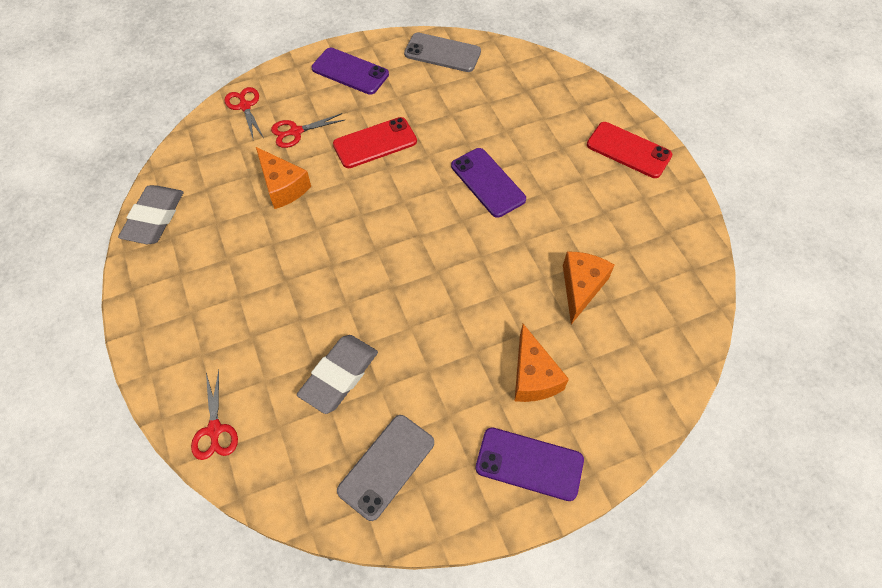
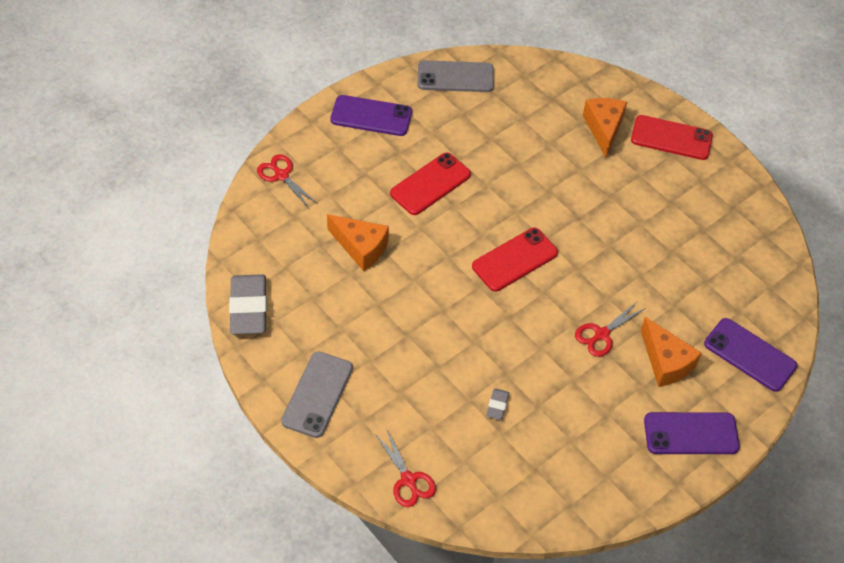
camera: 20 degrees left, 5 degrees down
(296, 132) = (346, 190): red scissors -> red scissors (601, 334)
(339, 376) = (497, 405): grey eraser -> grey eraser, size x0.45
(386, 466) = (573, 468): grey phone -> grey phone (317, 394)
(422, 232) = (514, 260): none -> red phone
(487, 182) = (554, 198): purple phone -> purple phone (749, 355)
(581, 287) = (677, 275): orange cheese -> orange cheese (604, 129)

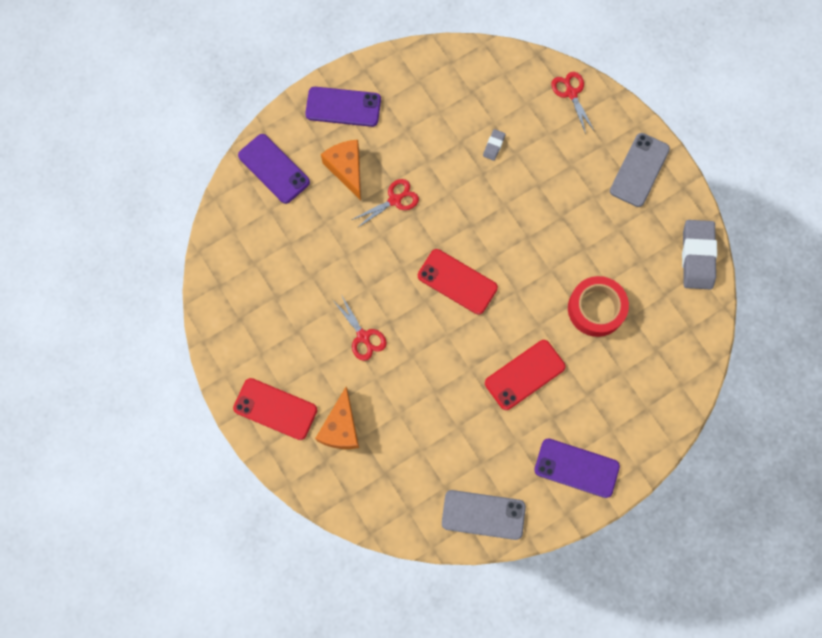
camera: 170 degrees left, 20 degrees up
(281, 175) = (669, 399): red scissors -> red scissors (363, 336)
(361, 247) = (596, 309): orange cheese -> red tape
(514, 260) = (457, 282): red phone -> red phone turned 60 degrees clockwise

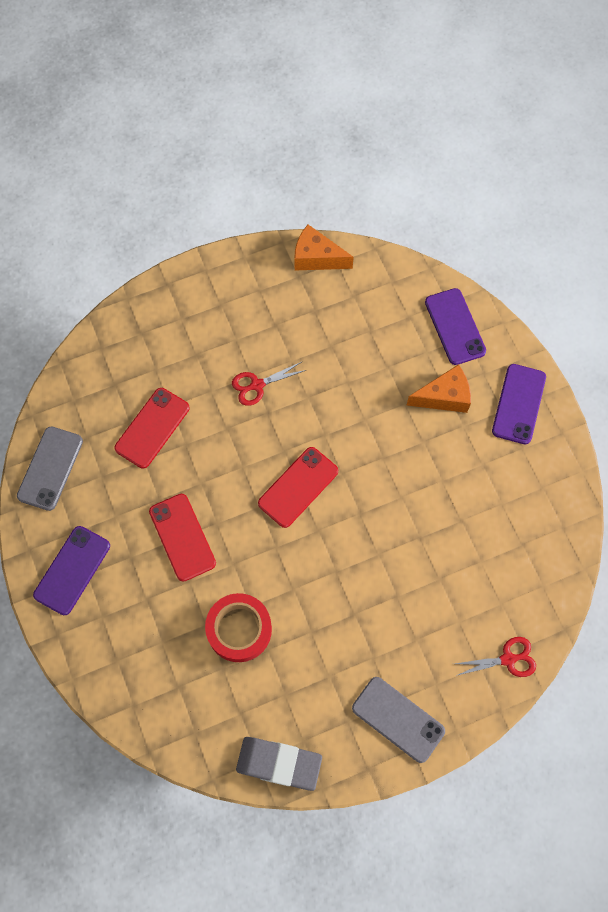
camera: 100 degrees right, 5 degrees down
(274, 169) = (455, 326): purple phone -> purple phone turned 75 degrees counterclockwise
(275, 409) = (201, 296): red phone -> red phone (152, 428)
(341, 427) = (169, 351): orange cheese -> orange cheese (316, 258)
(395, 200) = (401, 439): red scissors -> none
(494, 146) = (451, 556): grey eraser -> none

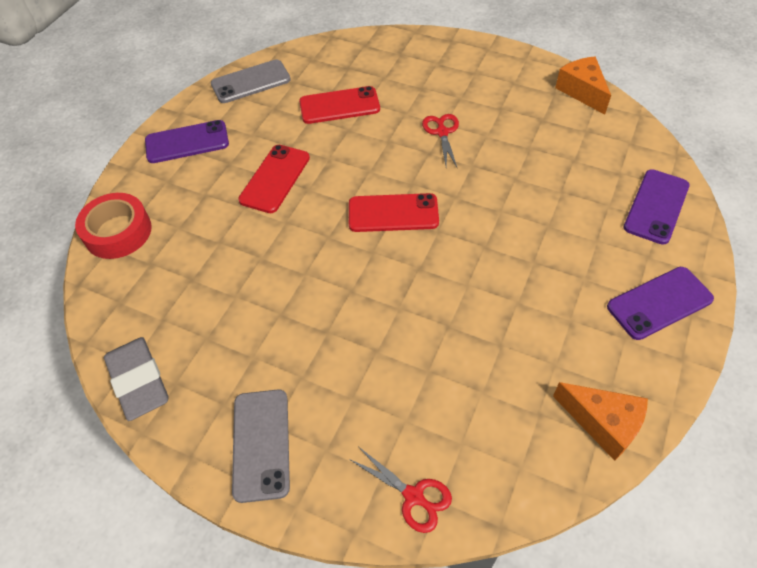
camera: 50 degrees right, 15 degrees down
(239, 629) = (234, 265): red tape -> red tape (118, 232)
(257, 385) = (442, 132): red scissors -> red scissors turned 60 degrees clockwise
(444, 397) = (590, 246): orange cheese -> orange cheese (603, 423)

